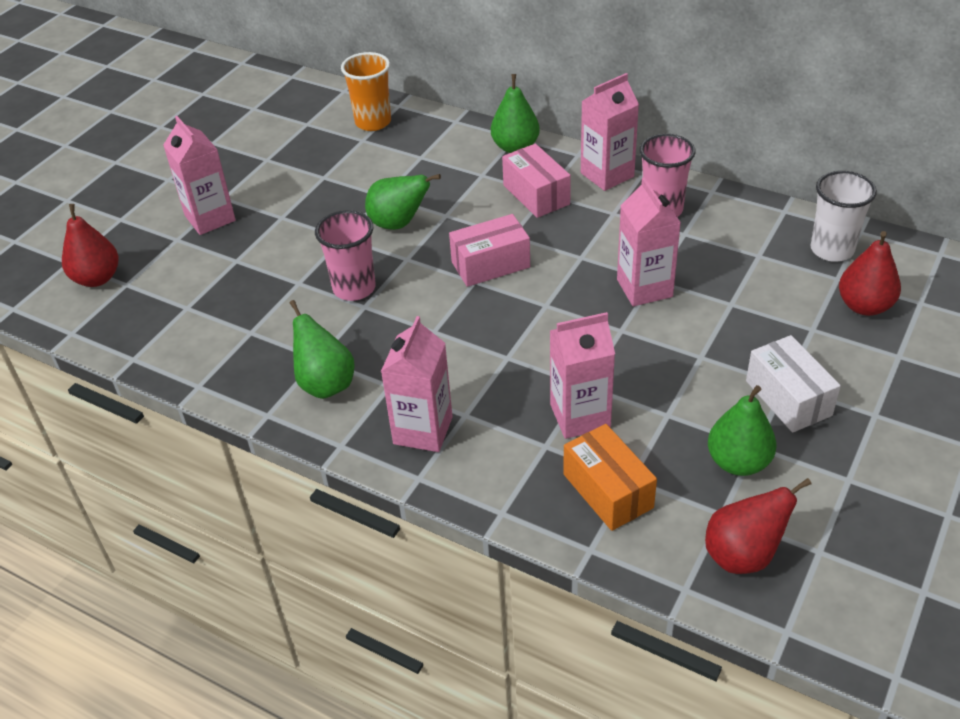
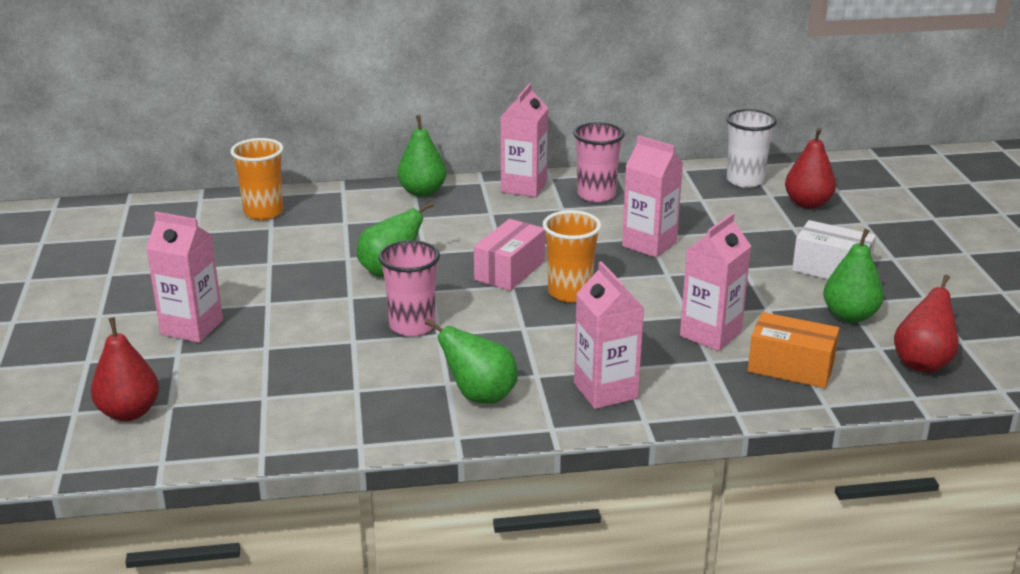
camera: 40 degrees left, 15 degrees down
(512, 311) = (570, 292): none -> orange cup
(536, 194) = (484, 216): pink box -> none

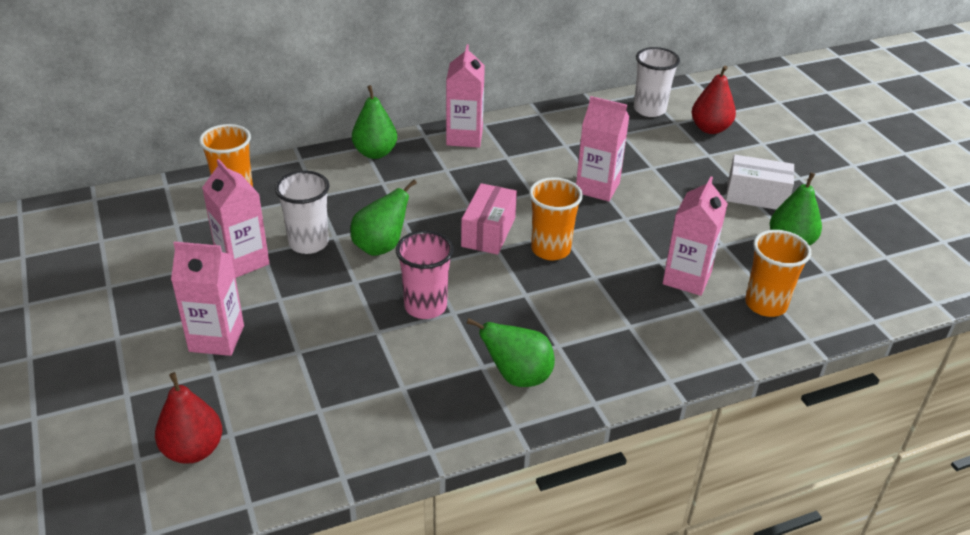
camera: 15 degrees left, 10 degrees up
(318, 260) = (308, 243): none -> white cup
(596, 195) = (531, 139): pink cup -> none
(605, 391) = (624, 353): pink carton -> pink carton (242, 261)
(790, 367) = (765, 304): orange box -> orange cup
(922, 363) = (866, 284): red pear -> none

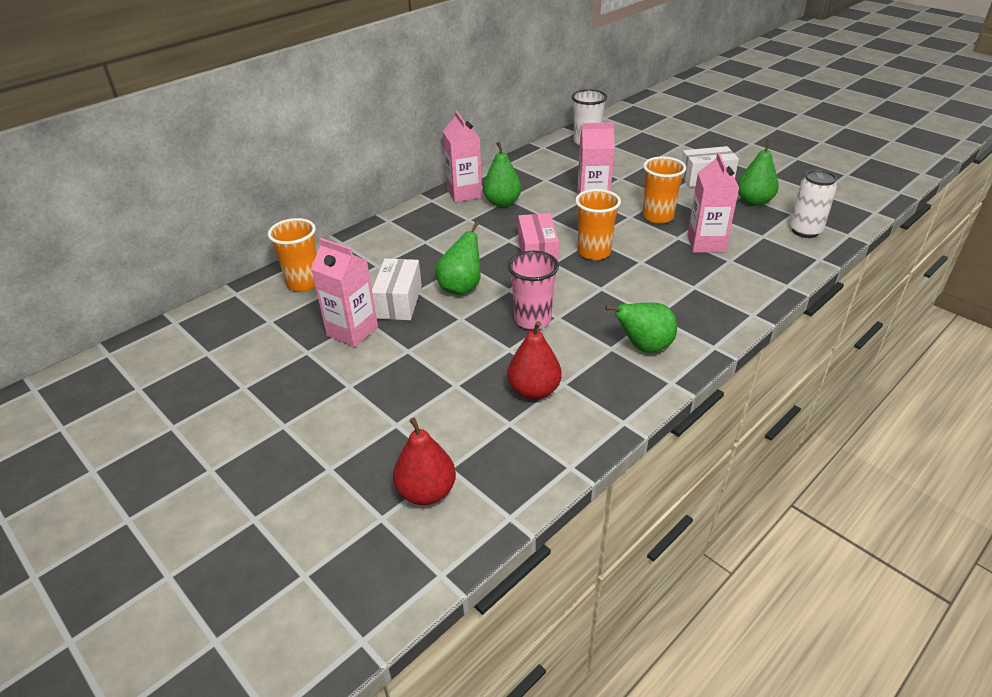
camera: 20 degrees left, 0 degrees up
(216, 338) = (377, 397): pink carton -> none
(308, 243) = (399, 302): white cup -> white box
(375, 153) = (401, 222): green pear -> green pear (502, 203)
(710, 129) = (638, 144): red pear -> red pear (534, 391)
(765, 304) = (772, 245): orange cup -> orange cup (657, 217)
(822, 299) = (805, 231): none -> white can

